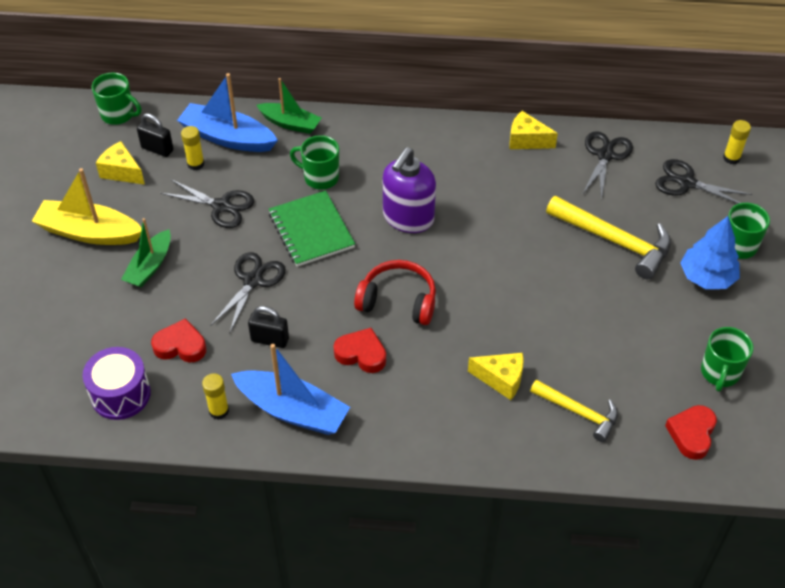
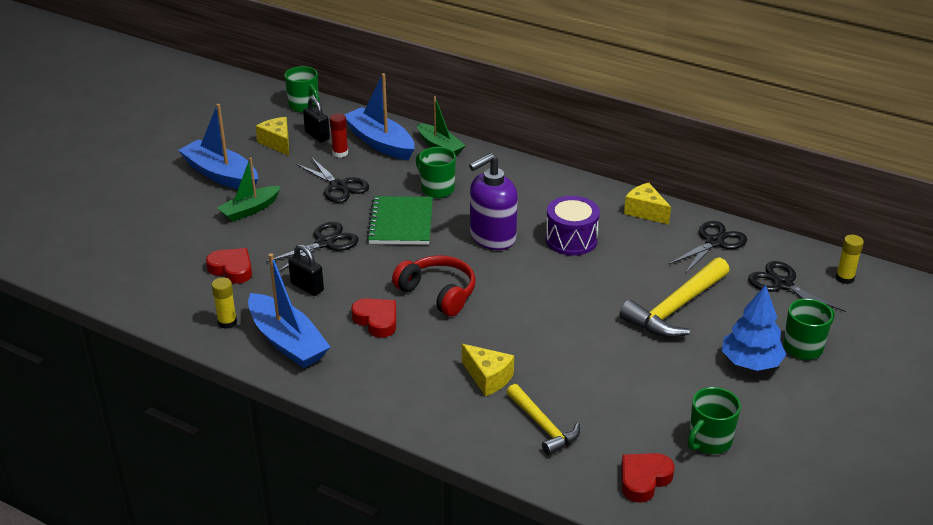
camera: 25 degrees right, 15 degrees down
(89, 232) = (221, 175): yellow boat -> blue boat
(120, 394) = (160, 287): purple drum -> purple drum (571, 240)
(196, 164) = (340, 153): yellow glue stick -> red glue stick
(614, 241) = (676, 308): yellow hammer -> yellow hammer turned 75 degrees clockwise

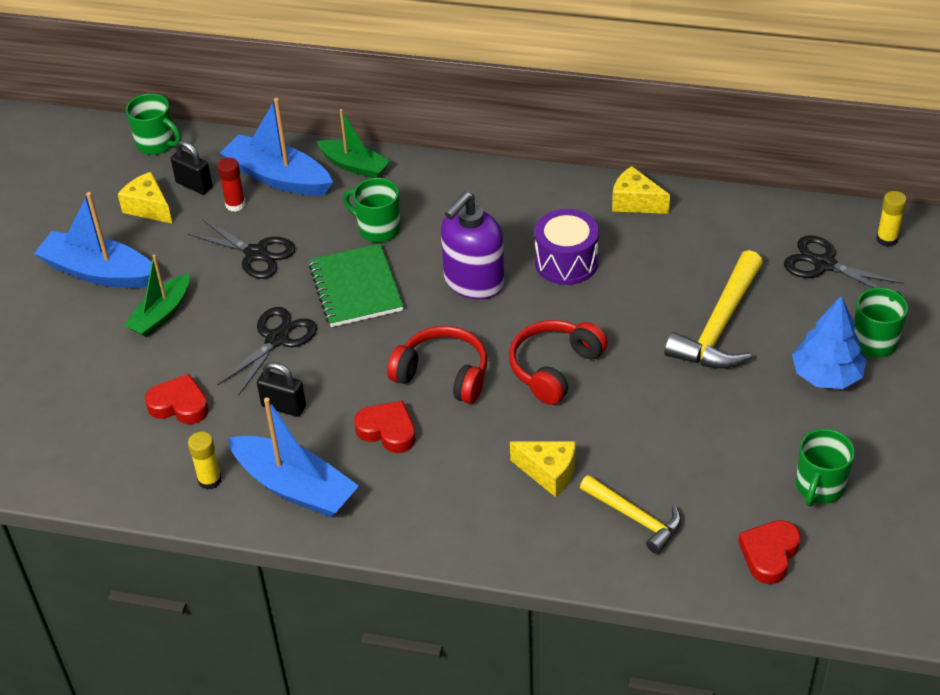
camera: 15 degrees left, 10 degrees up
(527, 308) = (554, 368): none -> red headphones
(714, 242) = (728, 226): black scissors -> none

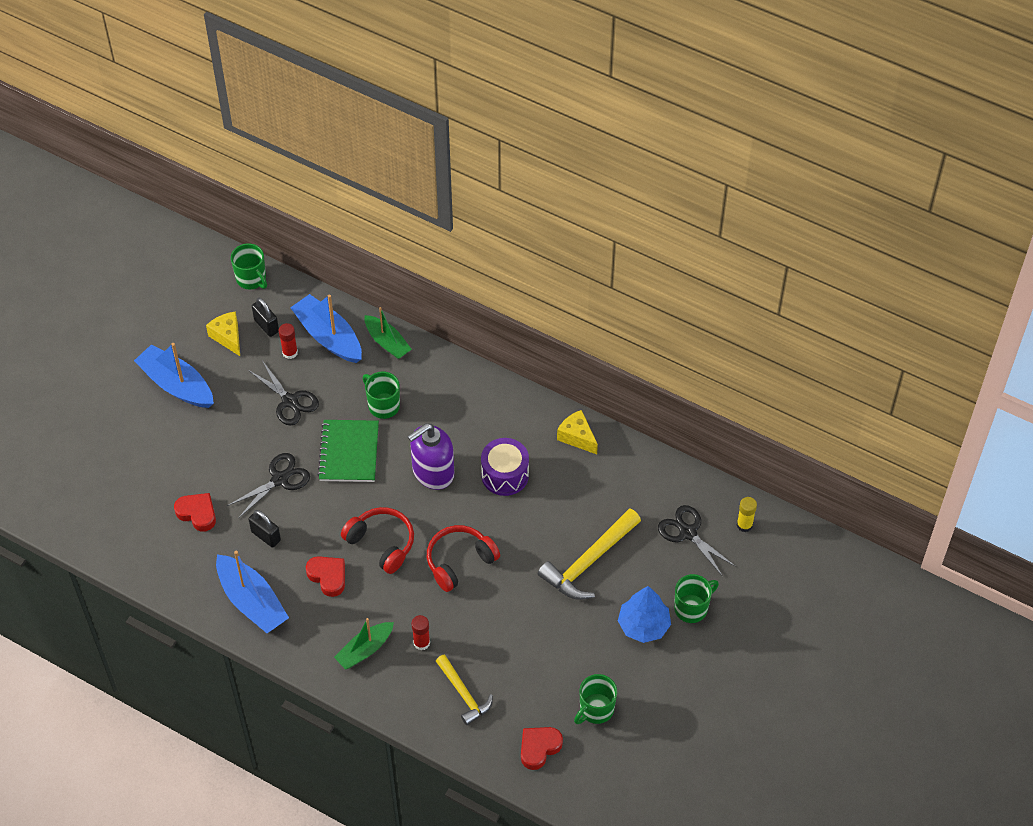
camera: 15 degrees right, 10 degrees up
(161, 314) = (208, 434): green boat -> green boat (365, 650)
(210, 480) = (198, 579): yellow glue stick -> none
(549, 473) = (421, 642): yellow cheese -> red glue stick

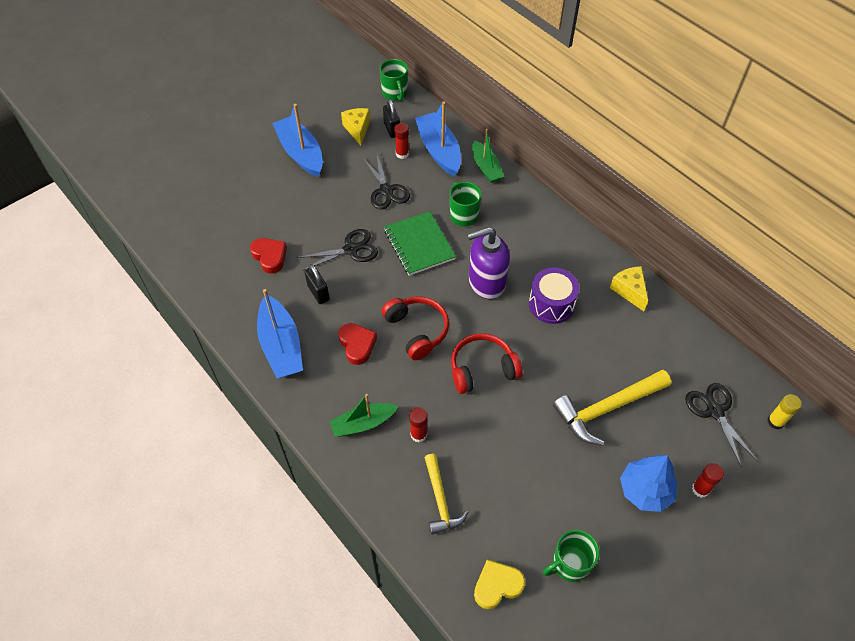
camera: 20 degrees right, 0 degrees up
(349, 452) = (419, 245): green notebook -> green notebook turned 45 degrees counterclockwise
(539, 748) = (497, 585): red heart -> yellow heart
(692, 608) = (700, 489): green mug -> red glue stick

